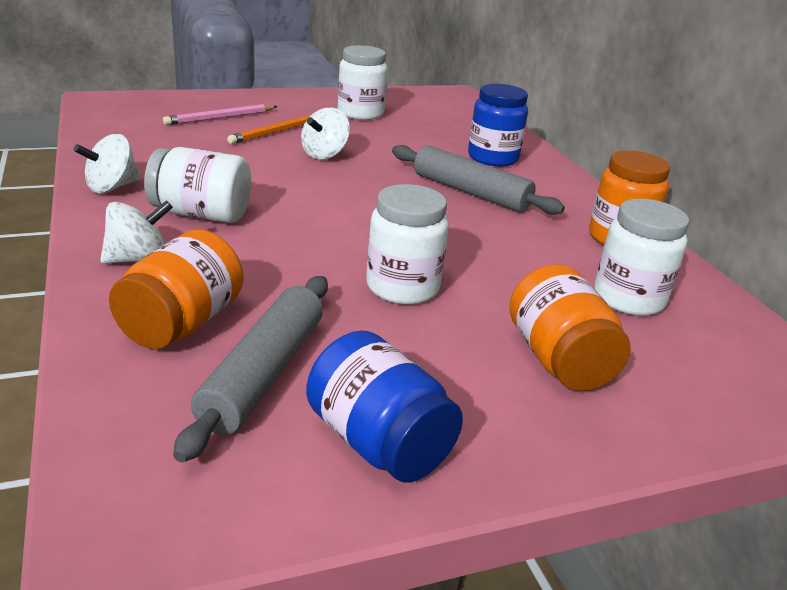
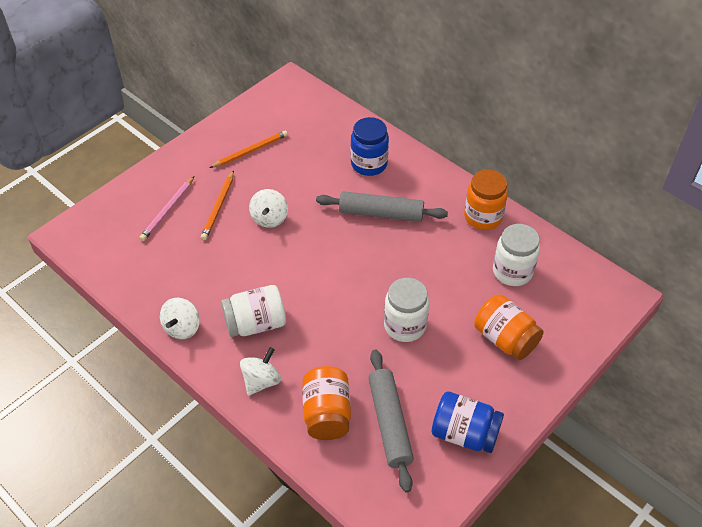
camera: 25 degrees left, 20 degrees up
(360, 113) = (250, 151): white jar -> orange pencil

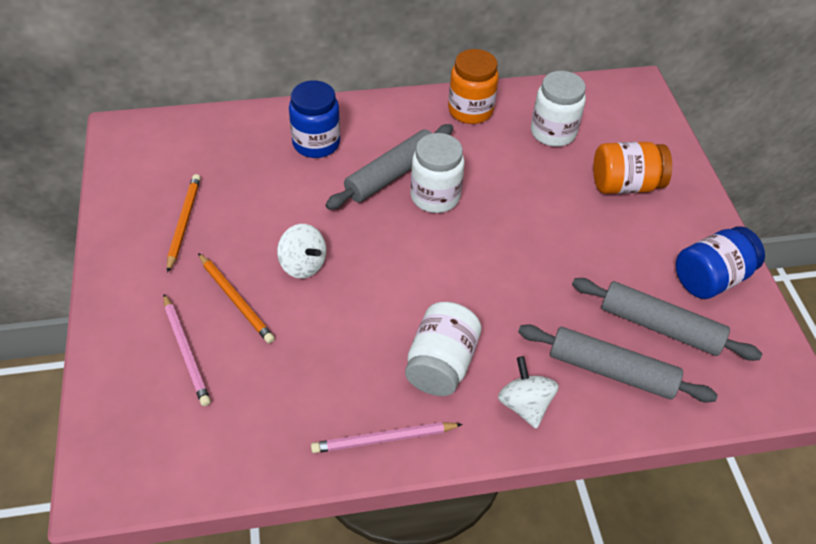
camera: 55 degrees left, 0 degrees up
(182, 328) = (384, 439): white spinning top -> pink pencil
(327, 413) = (611, 371): orange jar -> grey rolling pin
(405, 326) = (551, 243): white jar -> white jar (435, 197)

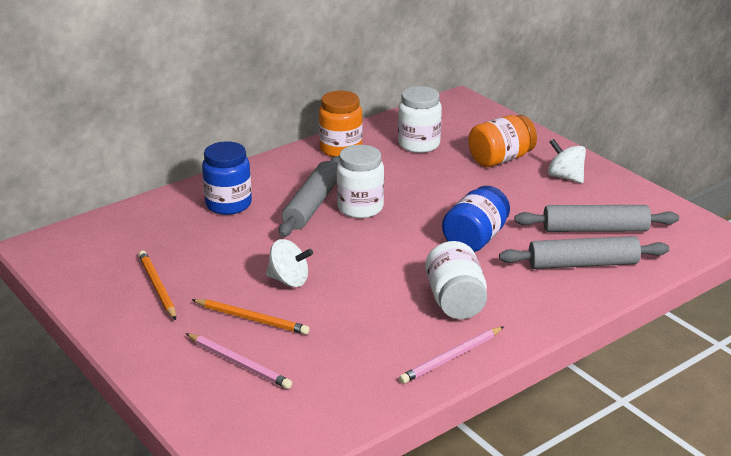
camera: 25 degrees left, 20 degrees down
(524, 405) = (538, 303): white spinning top -> white spinning top (565, 177)
(710, 278) = (607, 192): blue jar -> blue jar (475, 239)

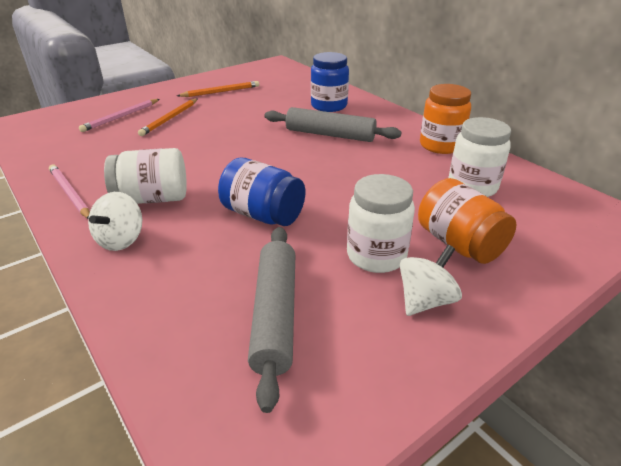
camera: 90 degrees right, 5 degrees up
(289, 280) = (215, 129): white spinning top -> white spinning top (121, 240)
(360, 208) = (326, 155): white jar -> white jar (376, 255)
(583, 264) = (191, 292): grey rolling pin -> none

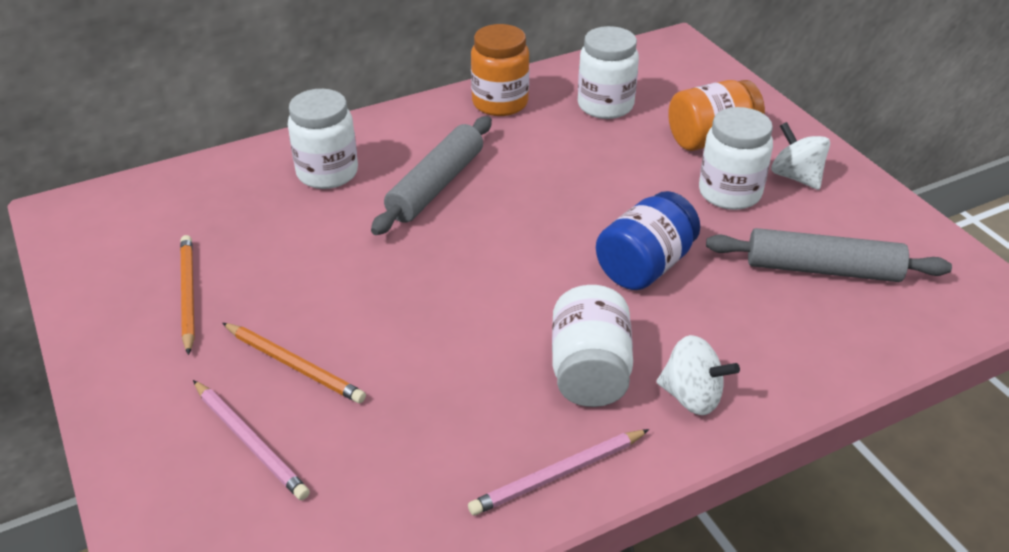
camera: 80 degrees left, 5 degrees up
(329, 106) = (327, 173): blue jar -> white jar

